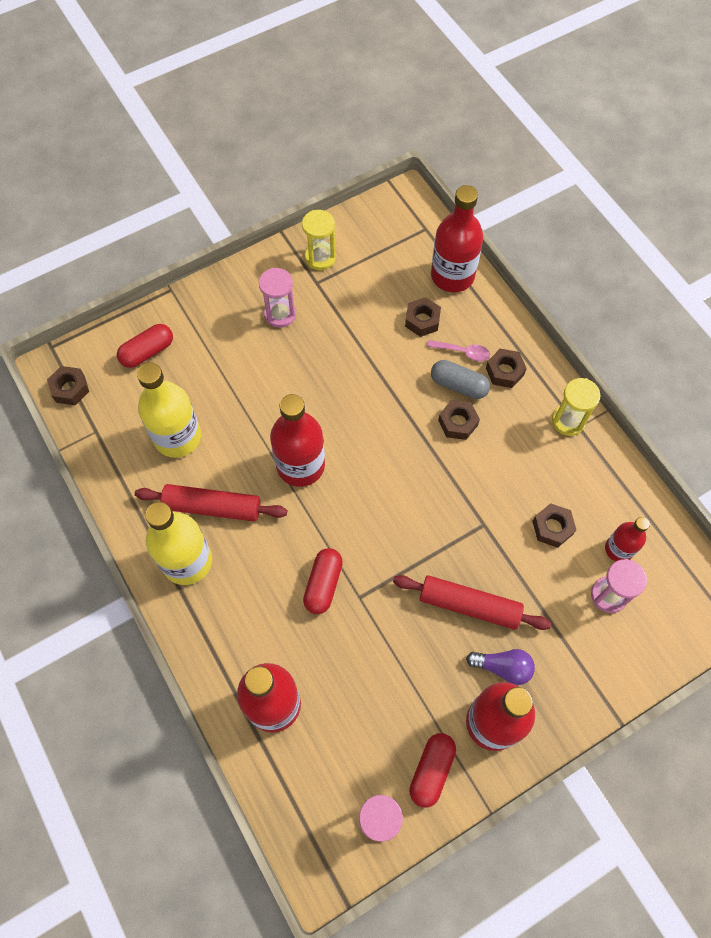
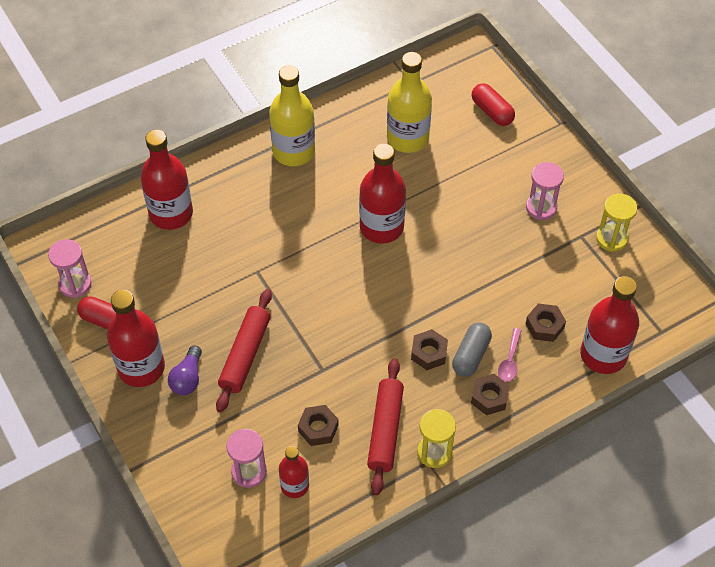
camera: 90 degrees right, 10 degrees down
(70, 389) = (451, 63): brown nut -> none
(212, 507) = (342, 166): red rolling pin -> red rolling pin (385, 430)
(323, 584) = (269, 245): red capsule -> none

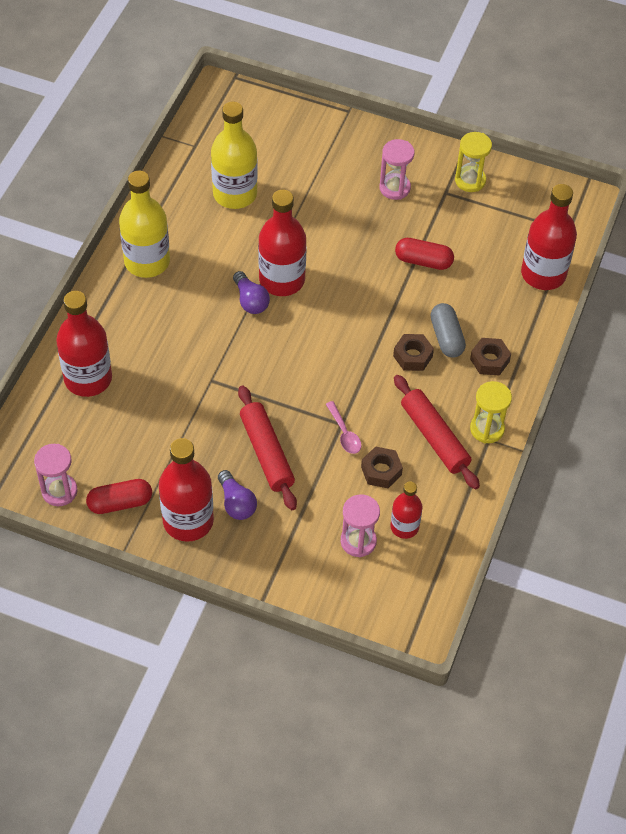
camera: 40 degrees left, 0 degrees up
(342, 228) = (250, 301): none -> purple light bulb
(492, 112) = (284, 132): red capsule -> red capsule (423, 261)
(510, 361) = (479, 322): pink spoon -> pink spoon (344, 433)
(544, 326) = (481, 279): brown nut -> none

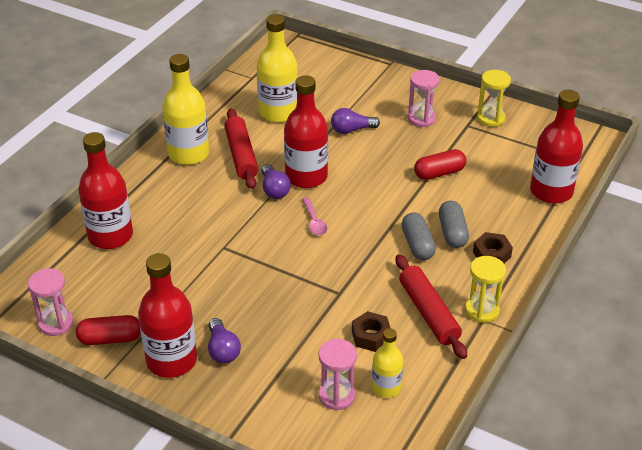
camera: 10 degrees right, 15 degrees down
(266, 453) = (262, 310): red rolling pin -> red rolling pin (241, 155)
(320, 211) = (351, 130): none -> purple light bulb
(344, 433) = (340, 301): pink spoon -> pink spoon (314, 222)
(404, 527) = (386, 387): red bottle -> yellow bottle
(412, 356) = (417, 245): brown nut -> grey capsule
(423, 261) = (439, 173): red capsule -> red capsule turned 45 degrees counterclockwise

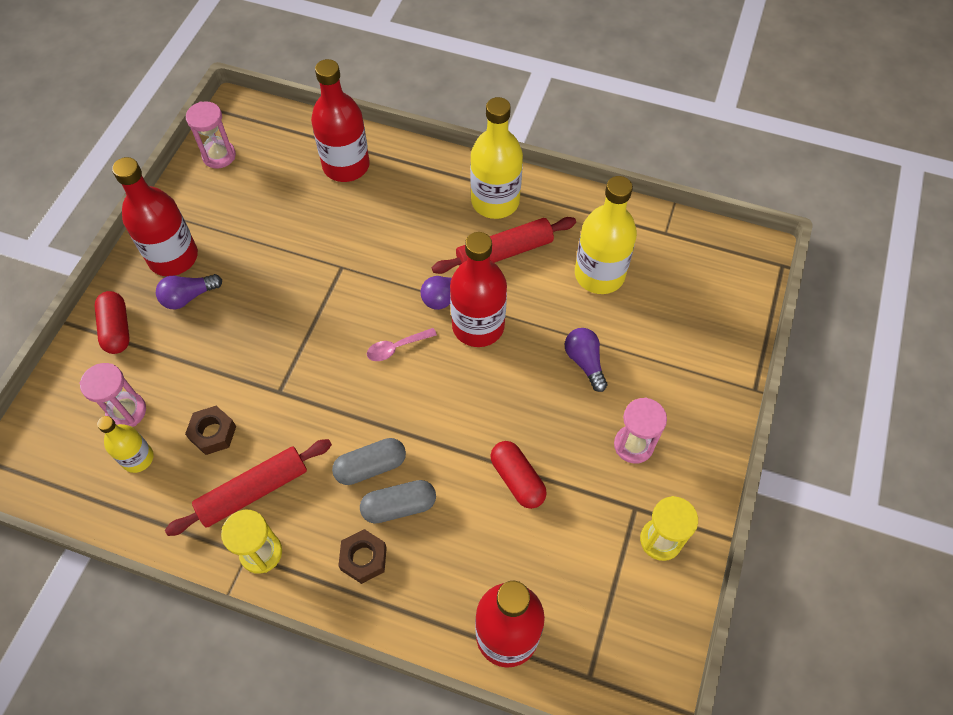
camera: 80 degrees right, 20 degrees up
(110, 339) = (200, 202): red capsule -> red capsule (117, 329)

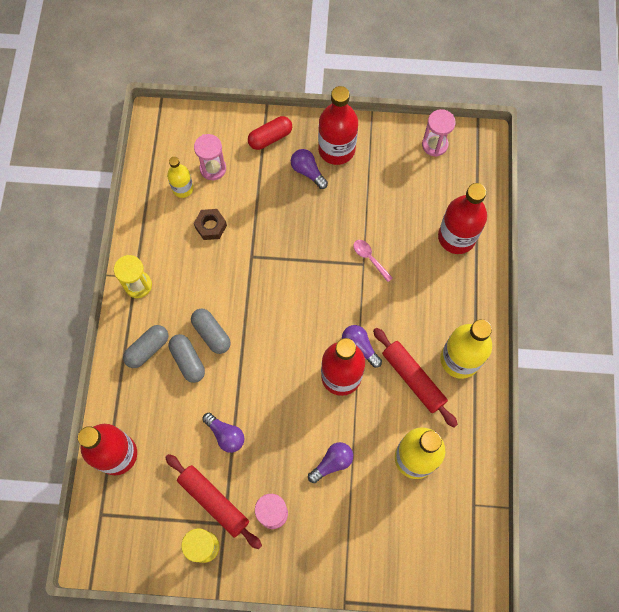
camera: 75 degrees right, 10 degrees up
(253, 491) = (177, 266): red rolling pin -> red rolling pin (214, 501)
(363, 558) = (148, 349): brown nut -> grey capsule
(396, 347) = (306, 323): pink spoon -> pink spoon (370, 258)
(517, 479) = (225, 435): red capsule -> purple light bulb

